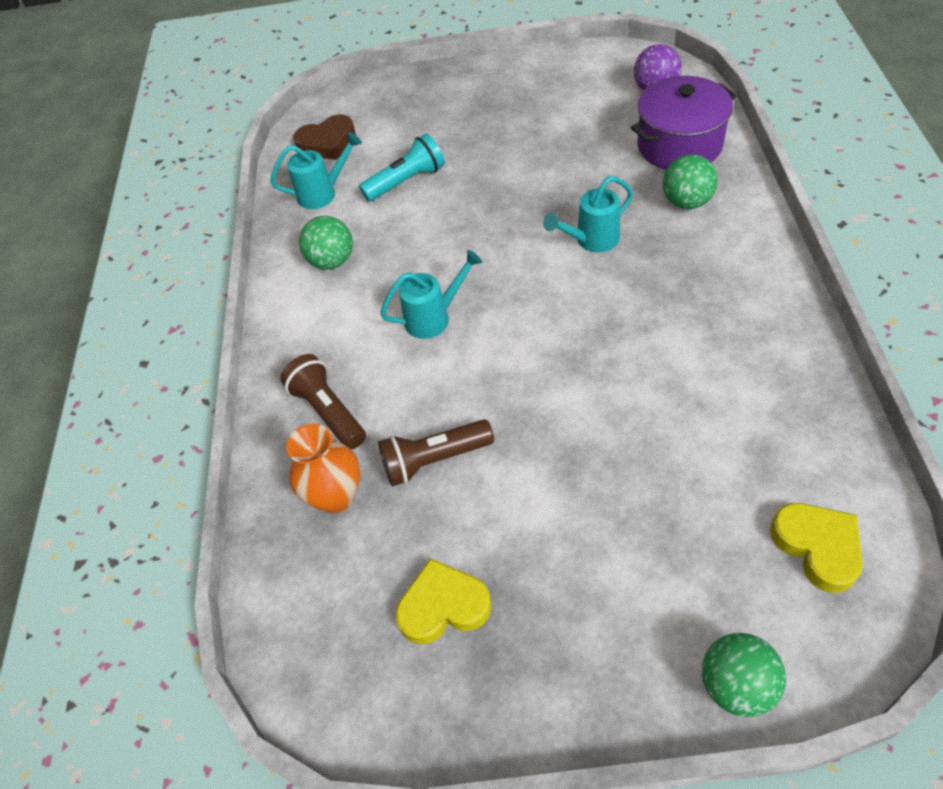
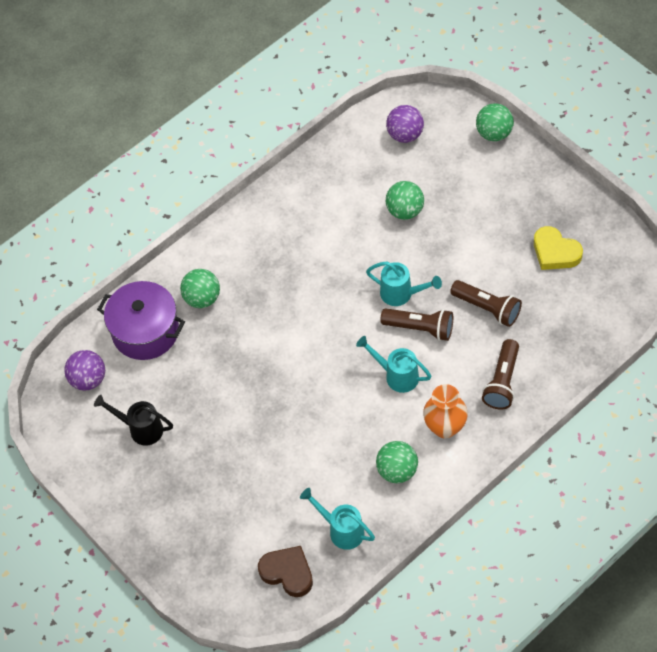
camera: 130 degrees left, 5 degrees up
(336, 496) = (545, 337): orange vase -> orange vase (445, 427)
(407, 181) = (291, 480): turquoise flashlight -> none
(472, 373) = (420, 328): none -> brown flashlight
(565, 105) = (141, 429): none -> black watering can
(591, 240) = (272, 330): turquoise watering can -> turquoise watering can (401, 294)
(666, 460) = (405, 211): none -> green ball
(817, 547) = (405, 135): yellow heart -> purple ball

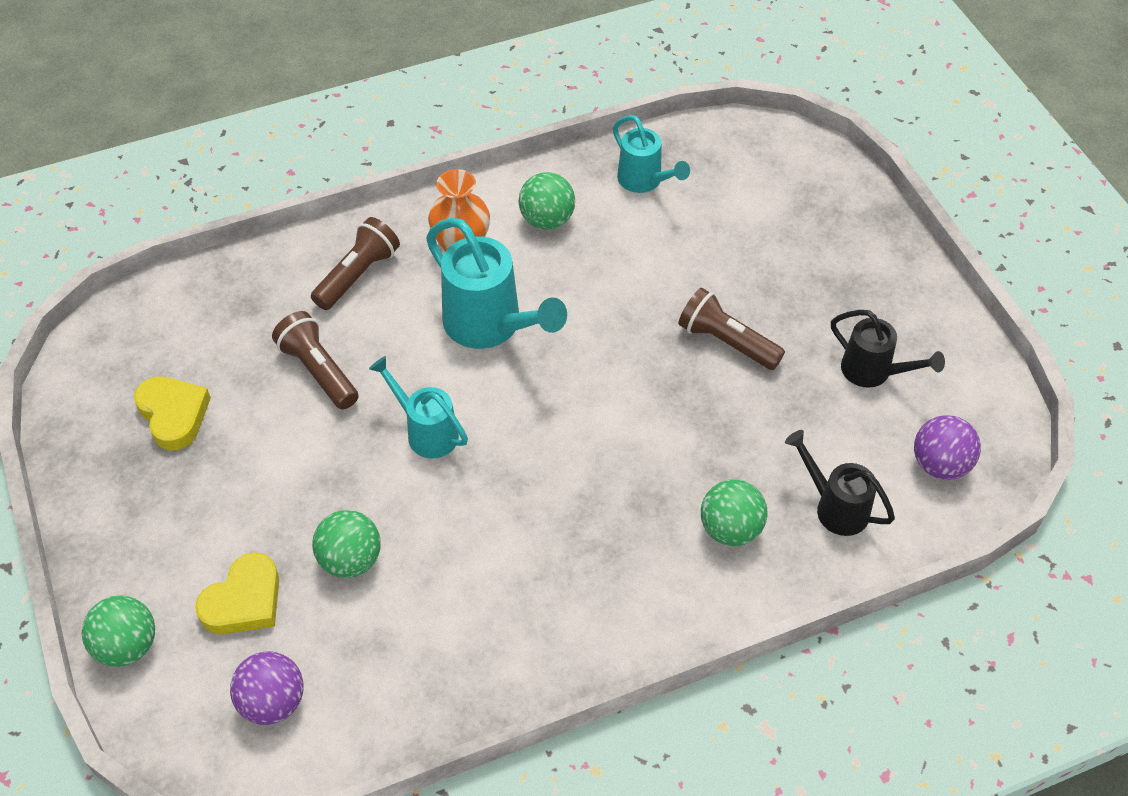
camera: 165 degrees left, 5 degrees down
(145, 331) = (835, 507): purple pot -> black watering can
(287, 573) = (726, 160): brown heart -> none
(397, 375) = (490, 326): turquoise watering can -> turquoise watering can, size x1.62
(420, 328) = (426, 375): brown flashlight -> brown flashlight (726, 342)
(449, 172) = (244, 601): none -> yellow heart

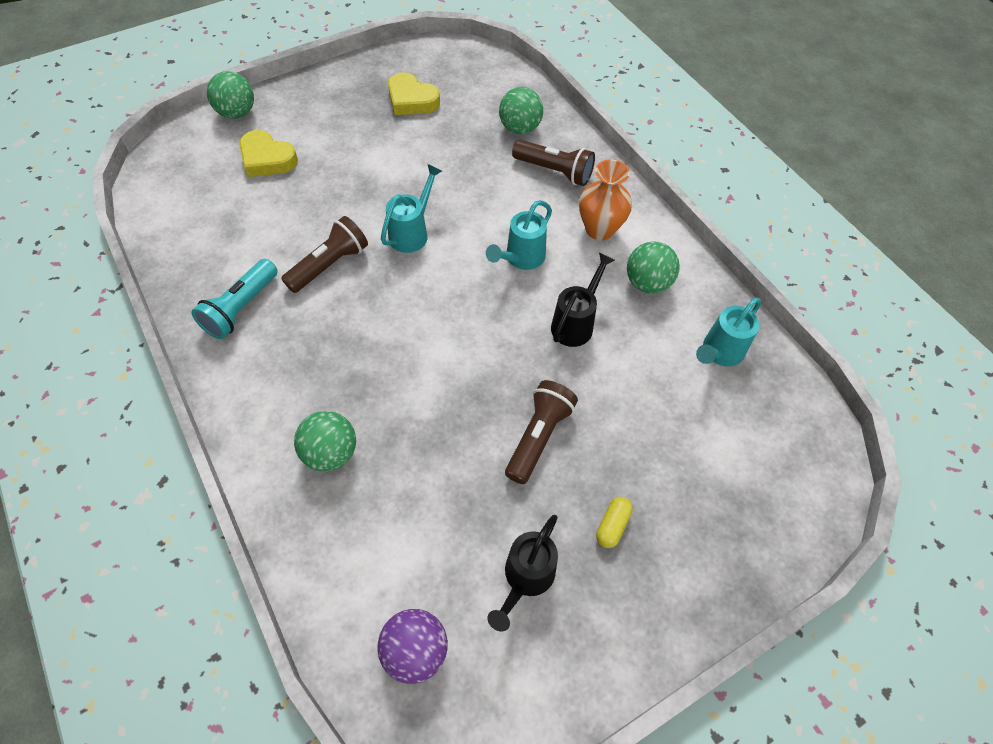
camera: 80 degrees right, 5 degrees up
(173, 415) = (411, 100): yellow heart -> yellow heart turned 75 degrees clockwise
(273, 702) = (192, 185): purple ball -> none
(318, 371) = (459, 164): brown flashlight -> brown flashlight (330, 265)
(350, 560) = (299, 207): green ball -> green ball (520, 128)
(490, 326) = (521, 258): turquoise watering can -> turquoise watering can, size x0.62
(514, 627) = (241, 308): none -> turquoise flashlight
(824, 299) = (612, 525): none -> yellow capsule
(835, 507) = (358, 543): black watering can -> black watering can (575, 323)

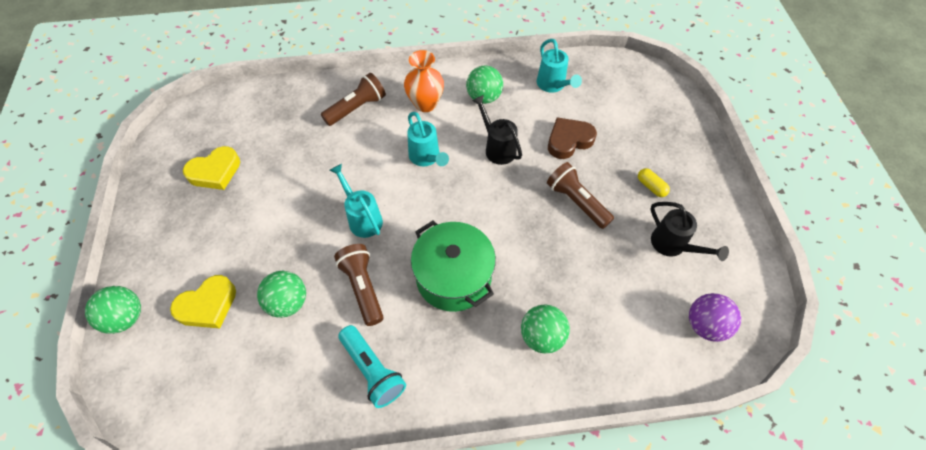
camera: 65 degrees left, 0 degrees up
(373, 340) = (453, 277): none -> green pot
(520, 128) = (299, 112): green ball -> green ball (288, 302)
(634, 399) = (569, 140): none -> brown heart

